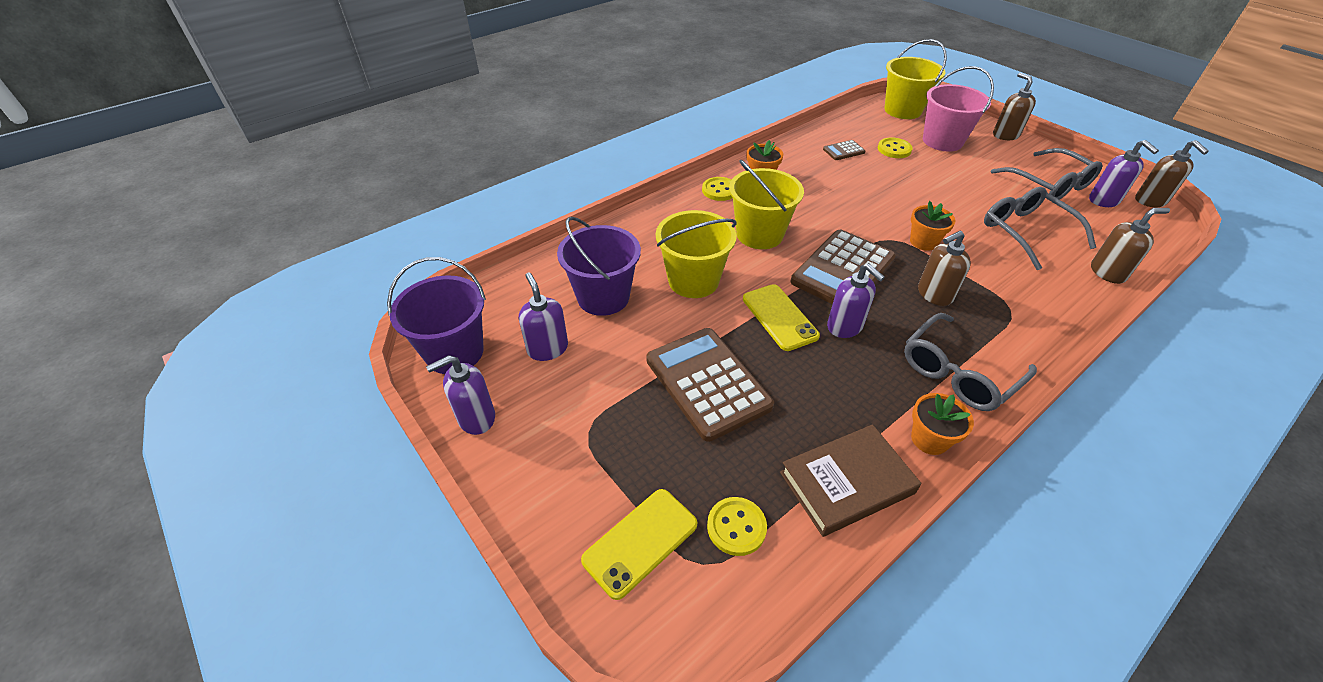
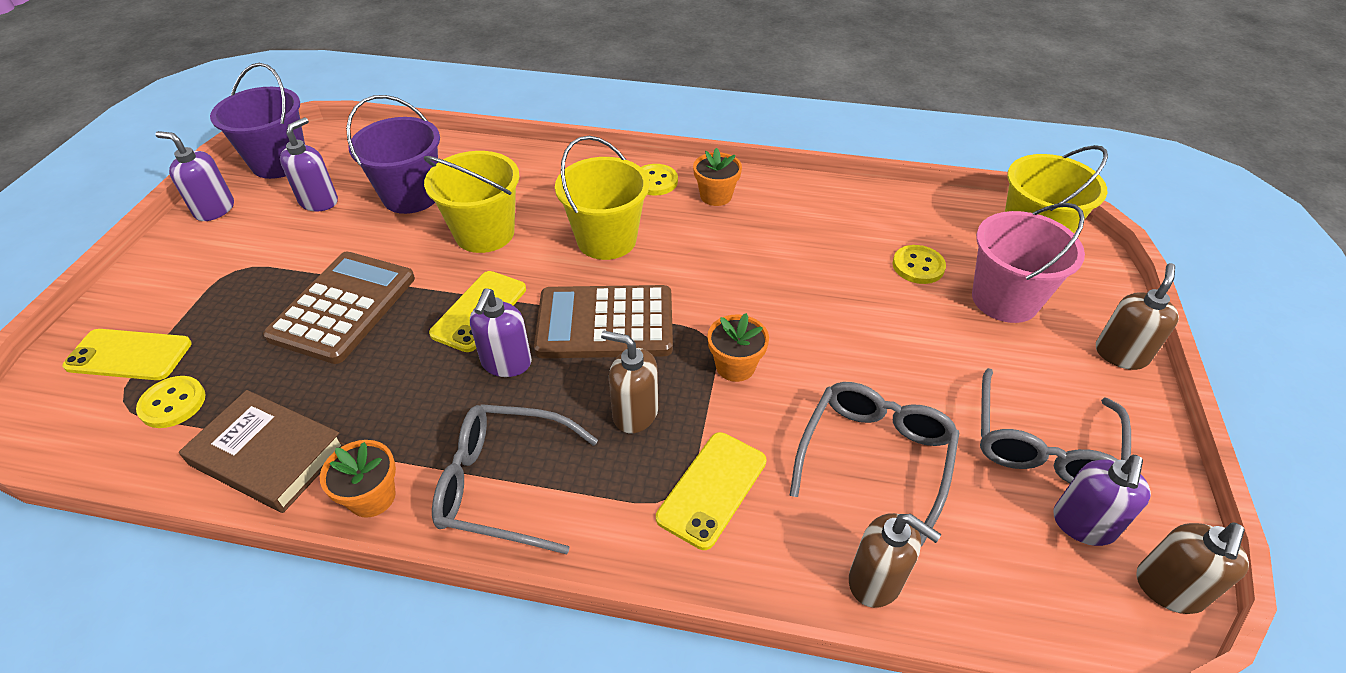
camera: 50 degrees right, 0 degrees up
(843, 151) = (854, 229): brown calculator -> none
(1015, 294) = (712, 489): none -> yellow phone

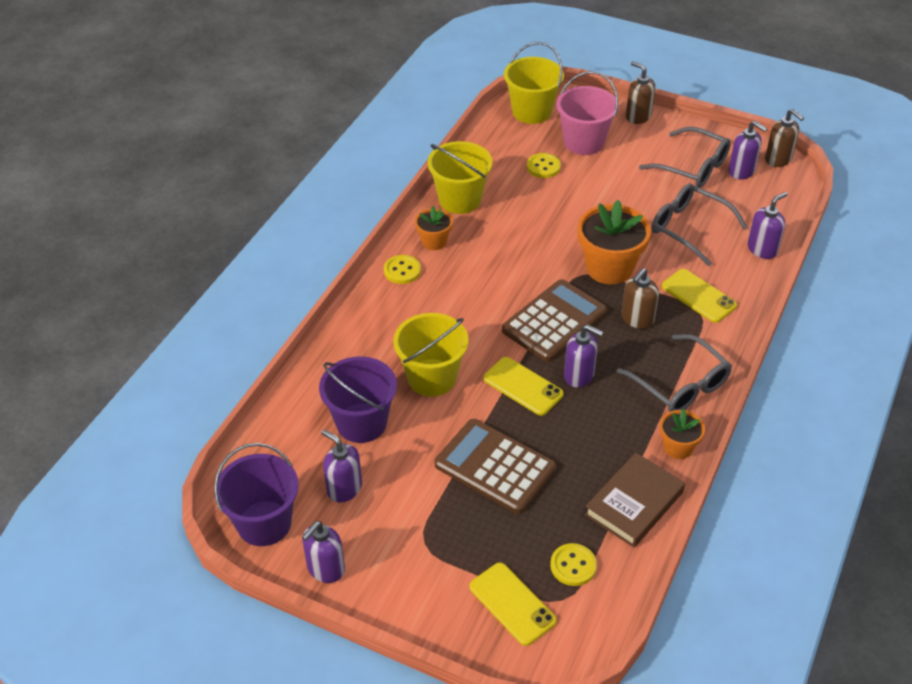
camera: 75 degrees left, 0 degrees up
(129, 355) = (512, 604): yellow phone -> yellow phone turned 60 degrees counterclockwise
(504, 485) = (680, 384): grey glasses -> grey glasses turned 60 degrees counterclockwise
(605, 323) = (554, 321): brown calculator -> brown calculator turned 150 degrees counterclockwise
(606, 240) = (465, 308): yellow bucket -> yellow bucket (460, 199)
(735, 366) = (609, 268): orange flower pot -> orange flower pot, size x1.86
(875, 581) = (762, 249): brown soap dispenser -> purple soap dispenser

